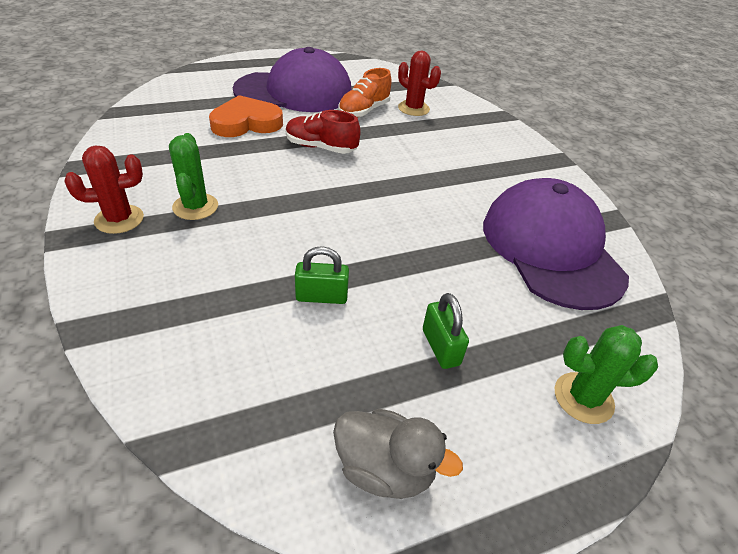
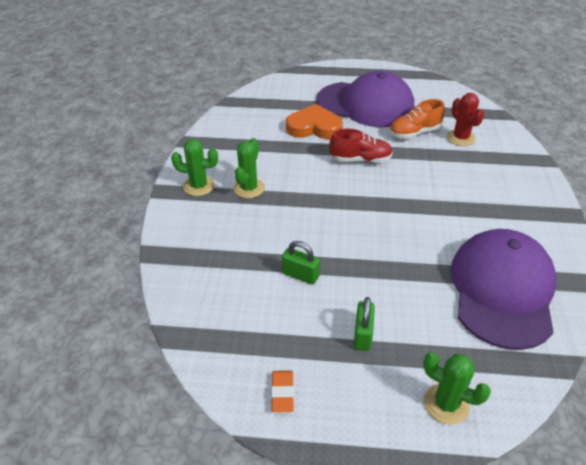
camera: 30 degrees right, 0 degrees up
(119, 219) = (198, 186): red cactus -> green cactus
(321, 147) = (360, 160): red shoe -> red shoe turned 135 degrees clockwise
(385, 469) = (282, 393): grey duck -> orange eraser

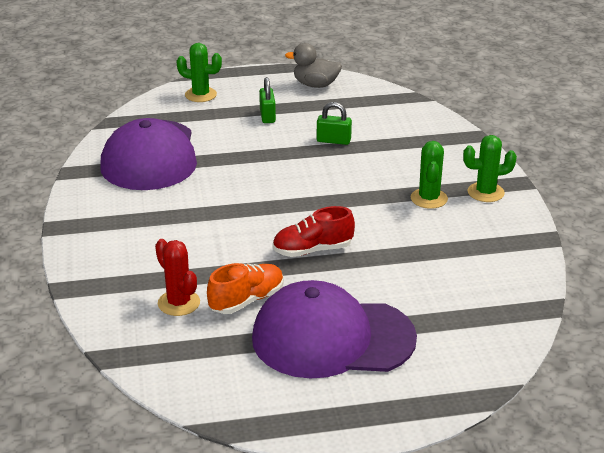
camera: 165 degrees right, 10 degrees down
(282, 393) = (315, 85): orange eraser -> grey duck
(314, 127) = (394, 285): orange heart -> none

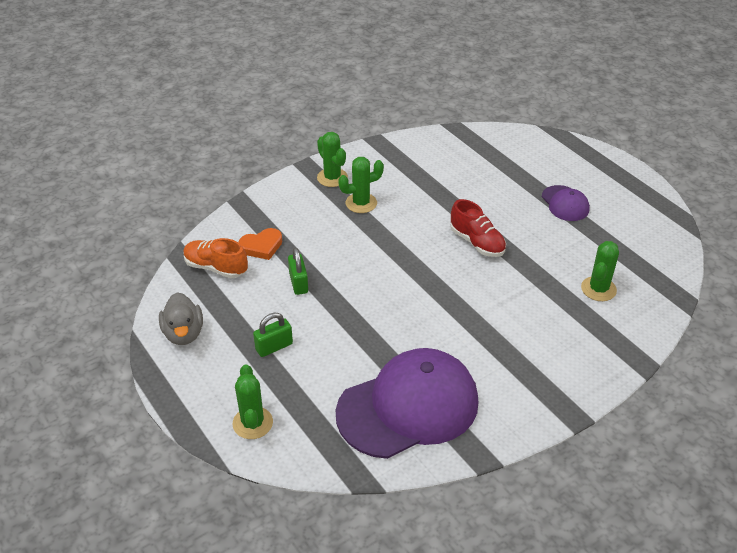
camera: 115 degrees left, 10 degrees up
(179, 303) = (598, 289): red cactus -> green cactus
(247, 300) = (564, 255): orange shoe -> orange shoe (216, 268)
(332, 338) = (565, 203): purple cap -> purple cap, size x0.46
(398, 133) = (261, 246): none -> orange heart

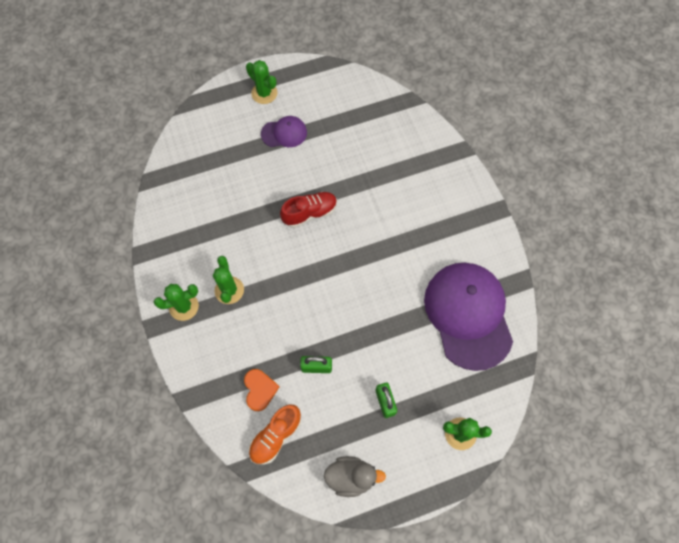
camera: 75 degrees left, 25 degrees up
(598, 289) = (385, 148): green cactus -> green cactus (264, 93)

